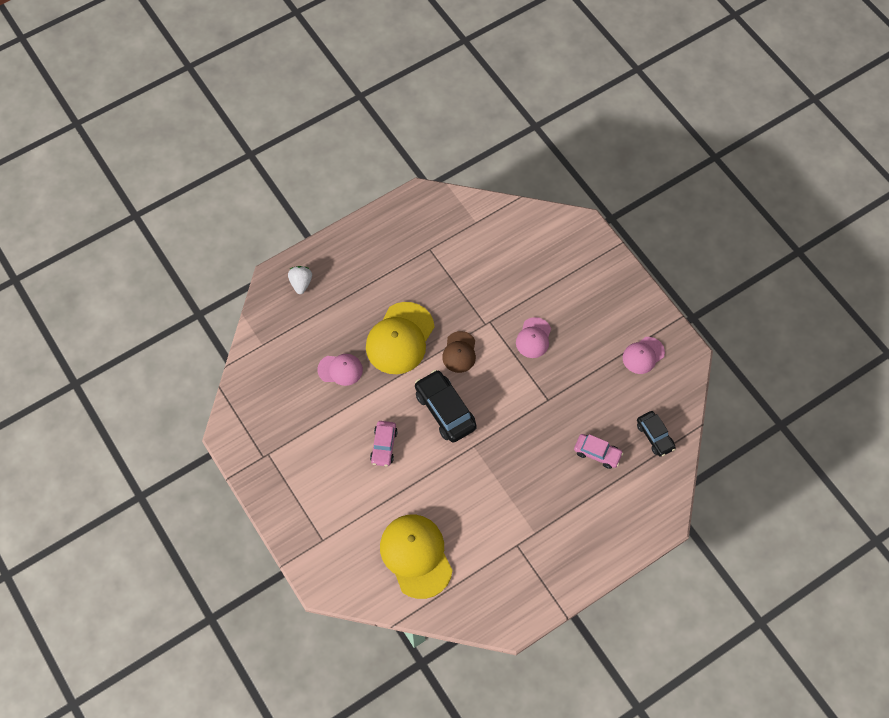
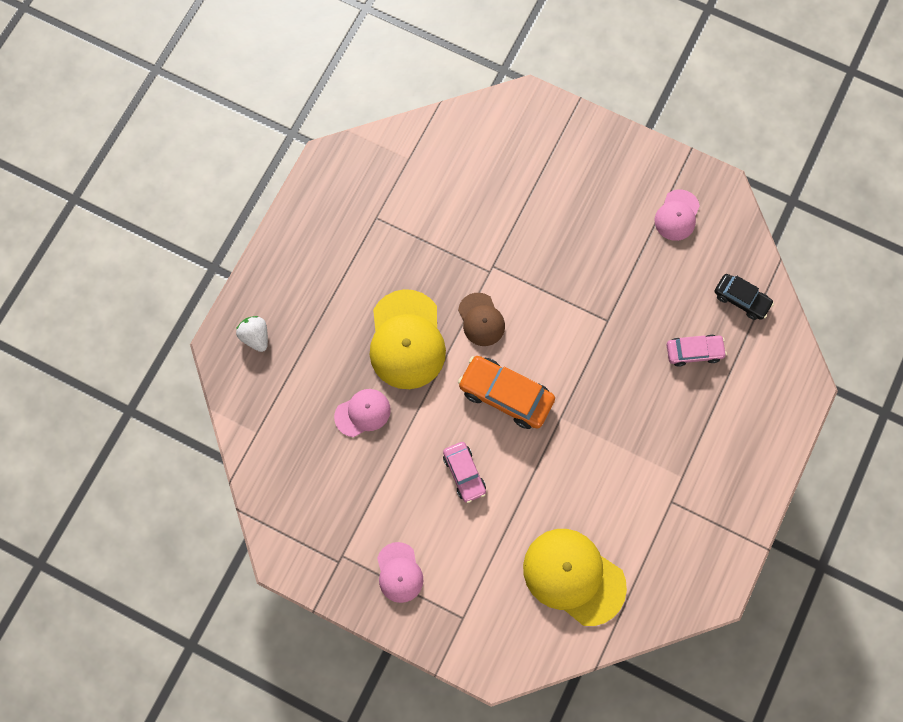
camera: 30 degrees left, 10 degrees up
(445, 410) = (505, 395): black car -> orange car
(533, 338) = (551, 259): pink cap -> pink cap (399, 572)

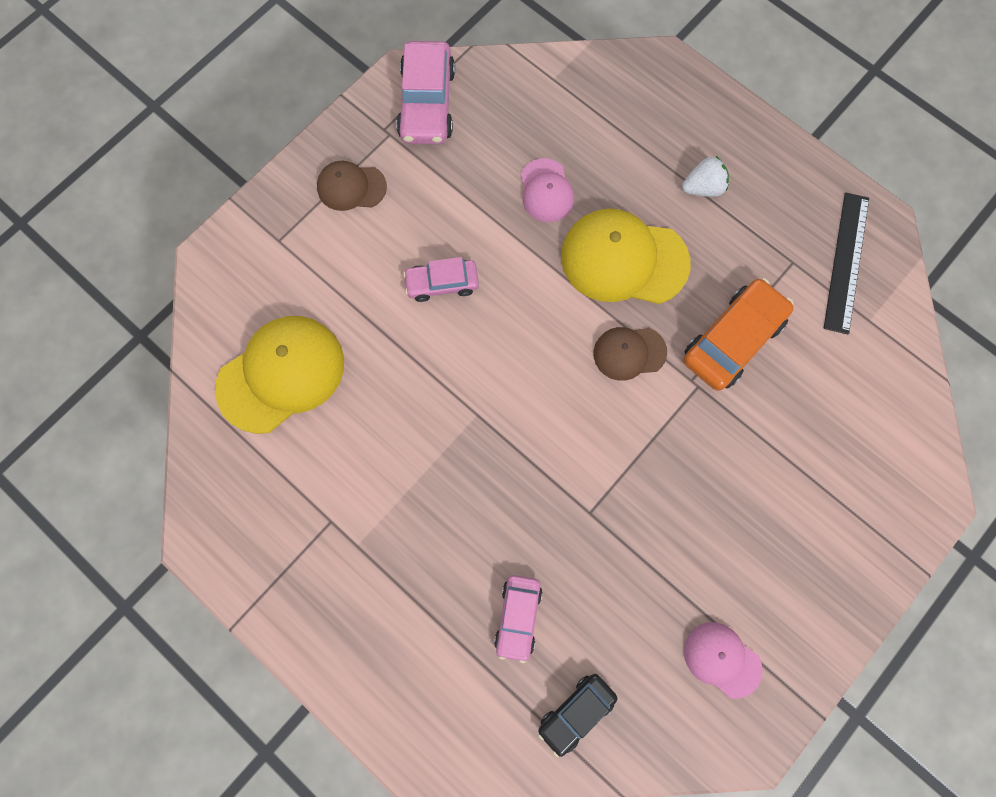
camera: 105 degrees right, 0 degrees up
(256, 336) = (667, 100): white strawberry -> white strawberry (703, 188)
(305, 532) = (427, 103): none -> pink car
(366, 181) = (846, 262): none -> black ruler
(399, 572) = (351, 187): pink cap -> brown cap
(505, 395) = (524, 356): orange car -> orange car (732, 340)

